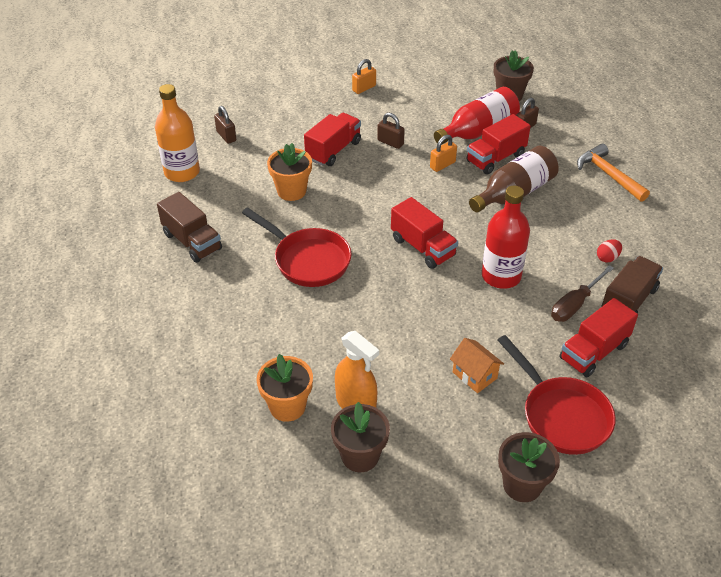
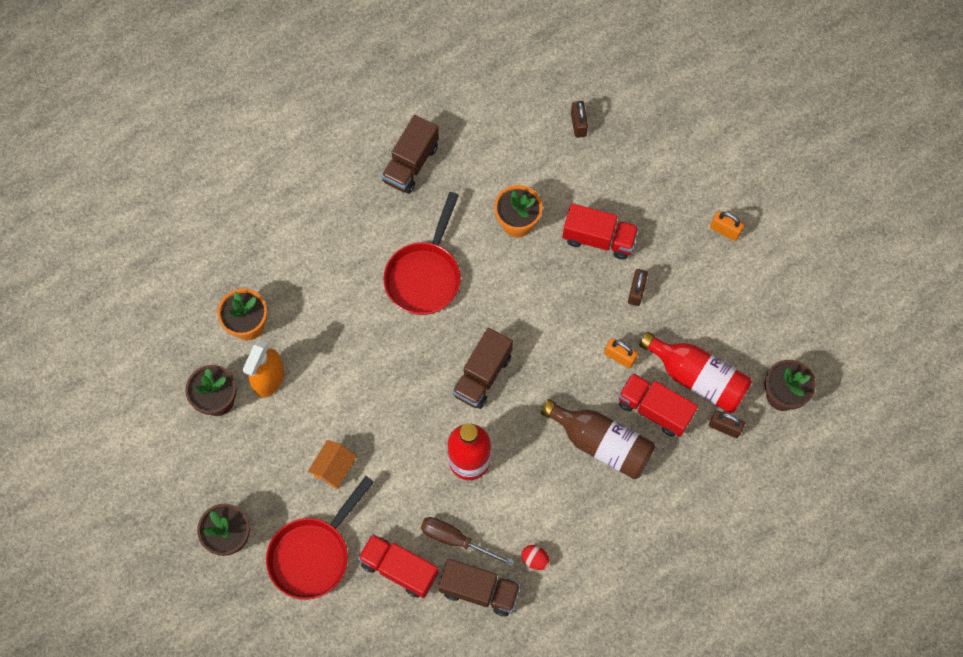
camera: 70 degrees right, 25 degrees up
(182, 172) = (504, 109): orange bottle -> none
(226, 136) = (578, 124): brown padlock -> brown padlock turned 45 degrees counterclockwise
(422, 247) = (482, 375): red truck -> brown truck
(608, 175) = (674, 537): orange hammer -> none

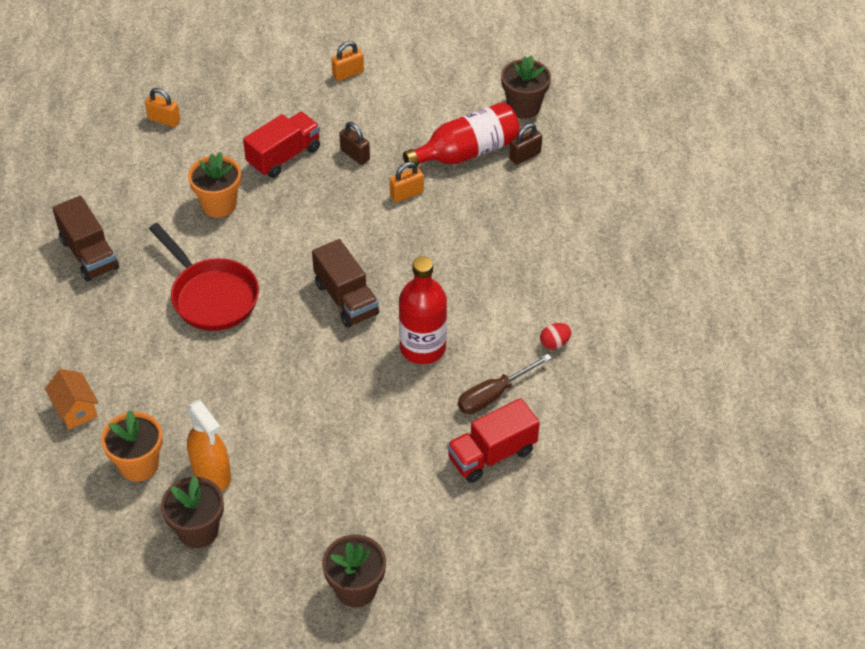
camera: 60 degrees left, 20 degrees down
(313, 554) = (427, 521): red pan -> none
(334, 468) = (350, 461): orange house -> orange house (75, 409)
(479, 590) = (556, 400): brown truck -> none
(578, 124) = (164, 120): brown padlock -> orange padlock
(601, 443) = (478, 244): brown bottle -> none
(654, 409) = (473, 193): red truck -> none

